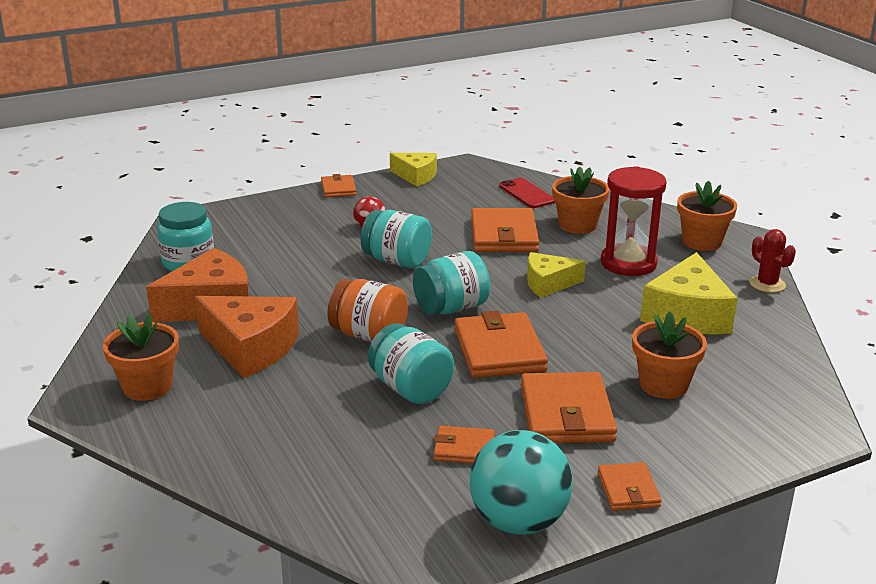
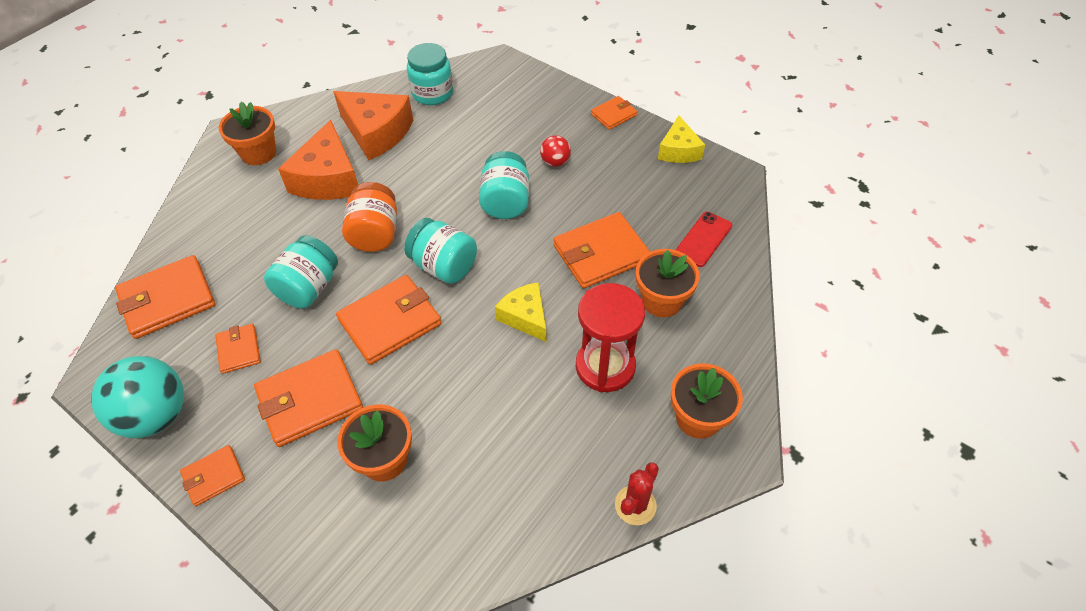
camera: 65 degrees right, 25 degrees up
(339, 491) = (168, 299): none -> orange wallet
(687, 314) = (526, 445): yellow cheese -> none

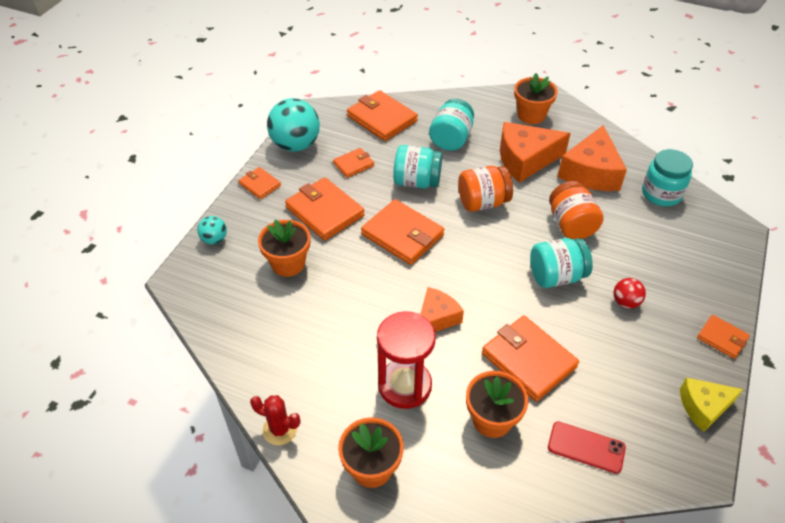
camera: 75 degrees right, 5 degrees down
(296, 555) = (214, 239): none -> turquoise ball
(443, 170) = (571, 225): none -> orange jar
(444, 266) = (468, 252): turquoise jar -> turquoise jar (451, 139)
(525, 317) = (436, 318): yellow cheese -> orange cheese

